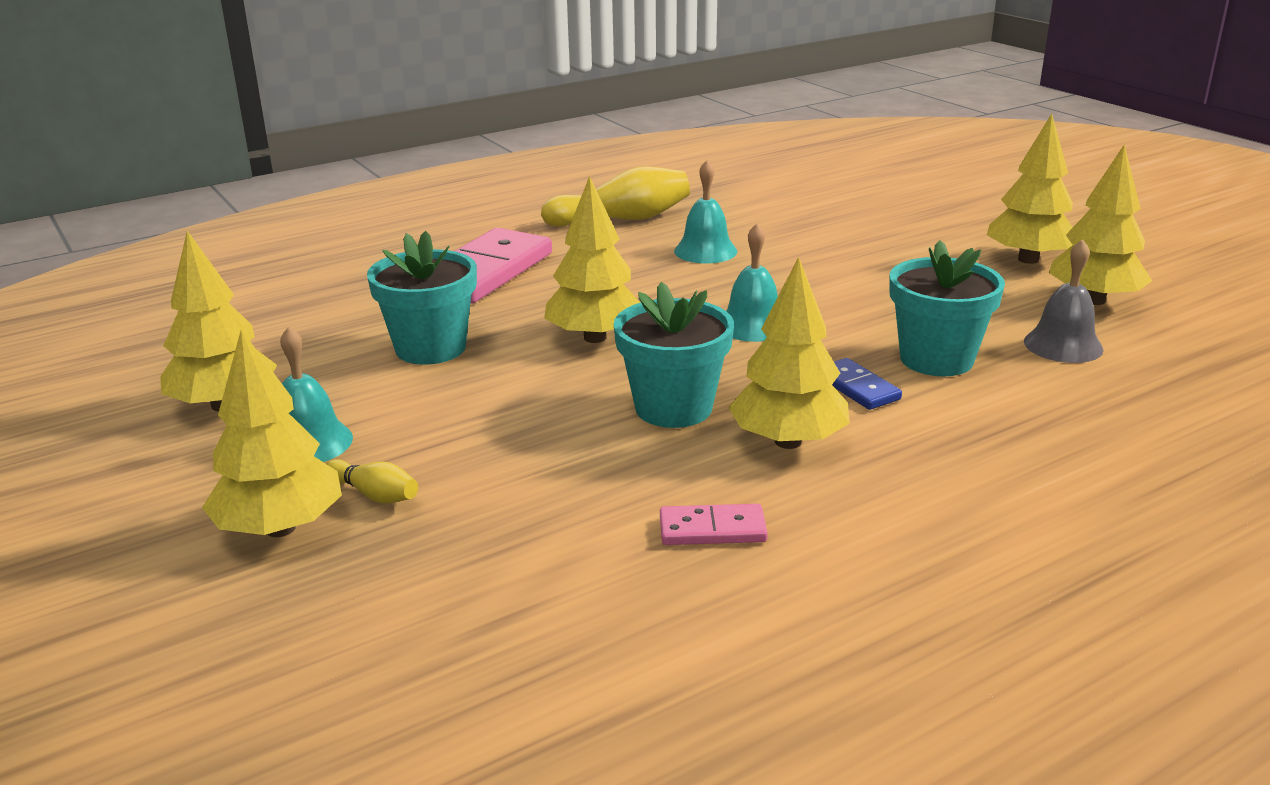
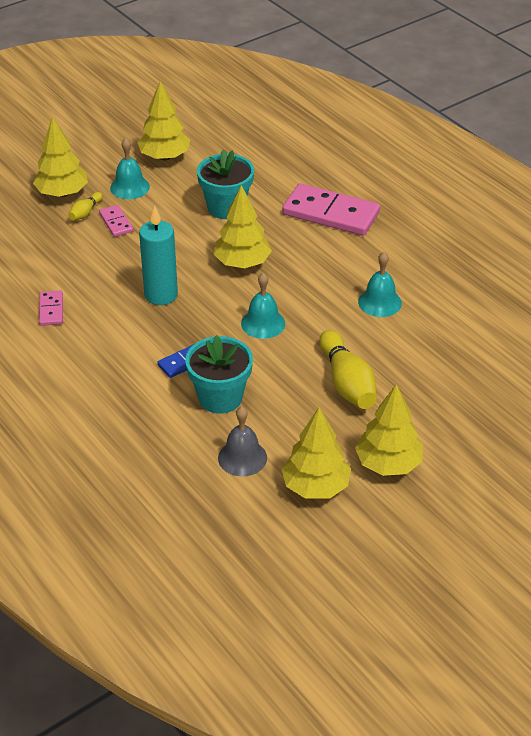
camera: 85 degrees right, 15 degrees up
(428, 456) = (116, 222): none -> pink domino
(622, 219) = (433, 262): yellow bowling pin -> yellow bowling pin (347, 383)
(673, 408) = (161, 295): turquoise flower pot -> turquoise candle
(787, 441) = (126, 334): yellow tree -> none

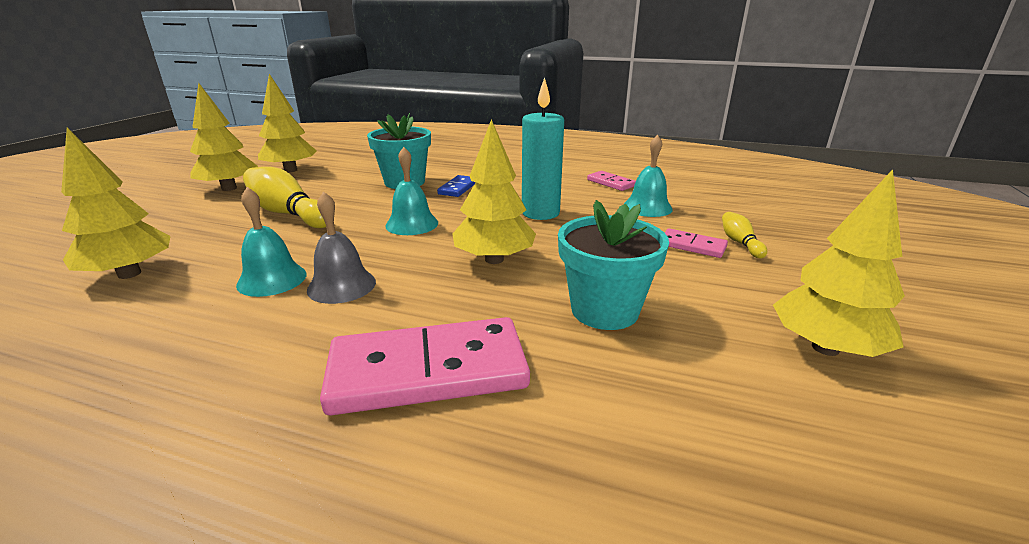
camera: 145 degrees right, 15 degrees down
(62, 193) = (804, 250): yellow tree -> yellow tree (130, 274)
(129, 187) = (763, 284): turquoise bell -> turquoise bell (647, 207)
(242, 457) = (358, 168): grey bell -> grey bell (341, 285)

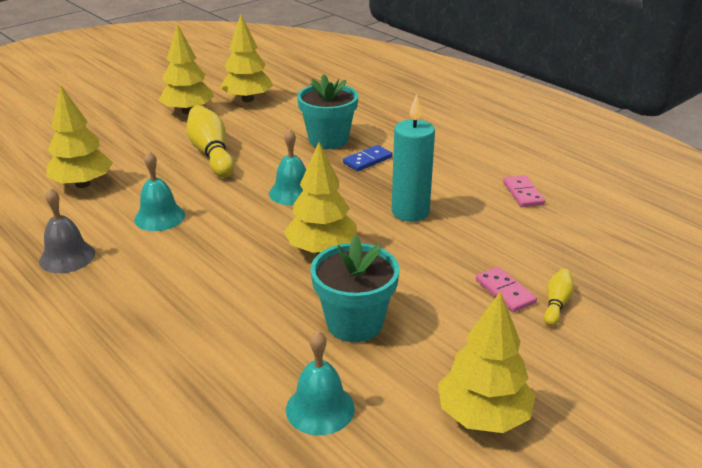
camera: 30 degrees right, 5 degrees up
(341, 285) = (198, 237): grey bell -> grey bell (67, 257)
(428, 371) = (197, 322): pink domino -> none
(647, 207) = (521, 235): turquoise bell -> turquoise bell (320, 408)

